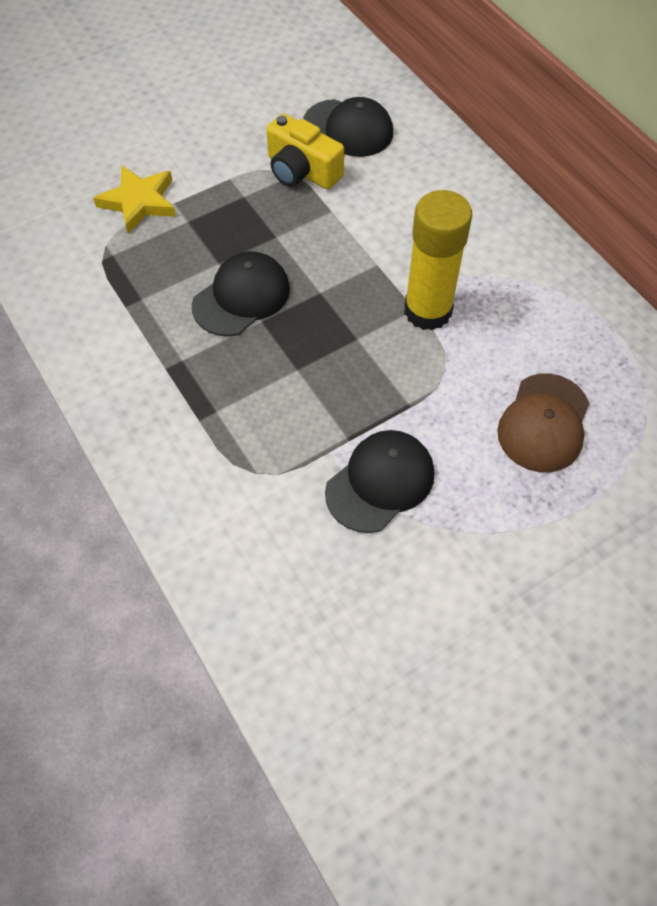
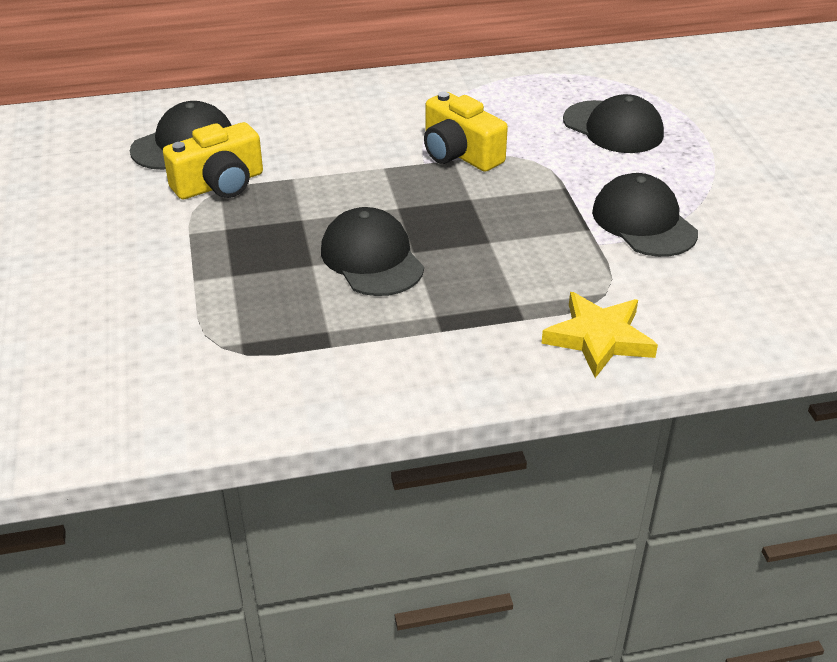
camera: 70 degrees left, 20 degrees down
(139, 202) = (170, 307): yellow star -> yellow star (599, 338)
(427, 311) = (459, 153): yellow glue stick -> yellow camera
(544, 423) = (613, 127): brown cap -> black cap

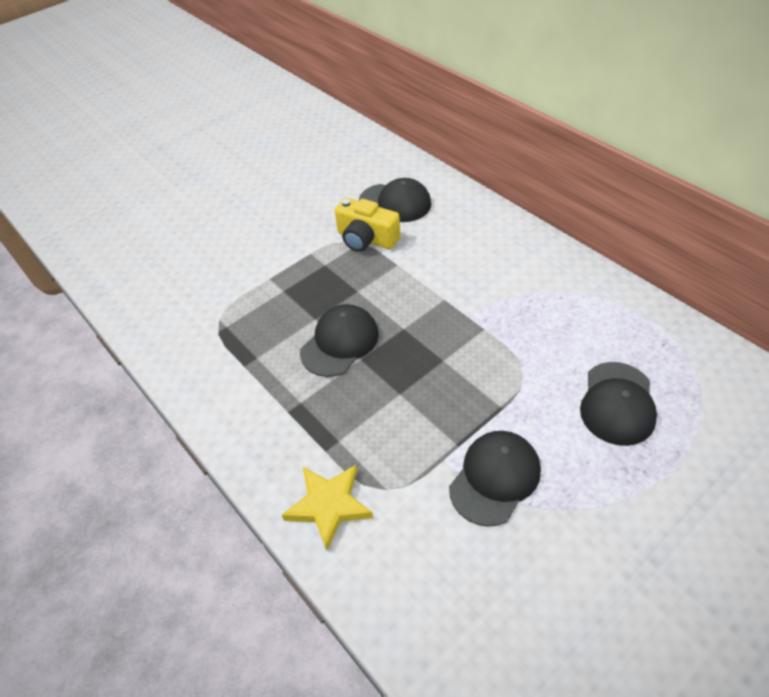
camera: 65 degrees right, 10 degrees up
(459, 153) = (495, 329): yellow camera -> none

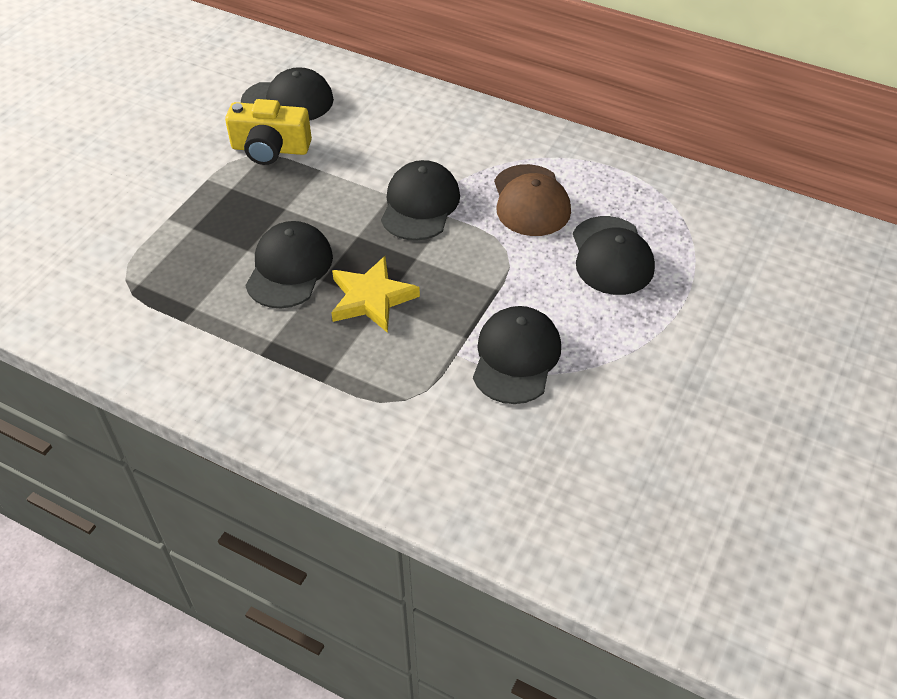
camera: 25 degrees left, 0 degrees up
(329, 505) = (351, 432): yellow star -> yellow star (372, 298)
(464, 313) = (420, 205): none -> black cap
(561, 332) = (530, 201): none -> brown cap

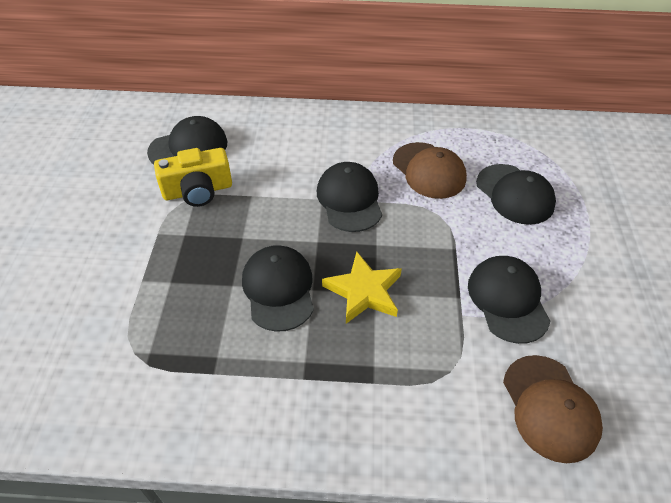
camera: 25 degrees left, 0 degrees up
(481, 467) = (550, 407): none -> brown cap

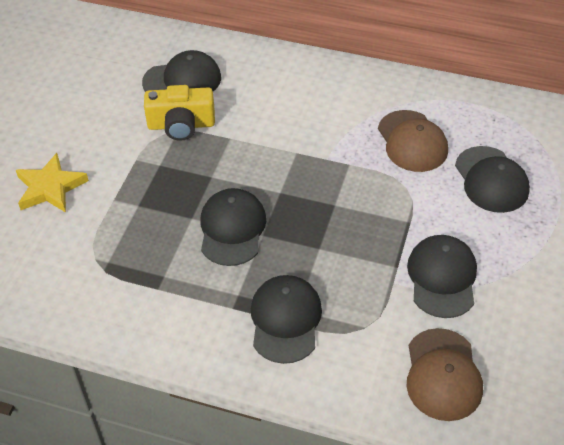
camera: 15 degrees right, 0 degrees up
(349, 199) = (323, 157): black cap -> black cap (285, 320)
(364, 291) = (309, 245): yellow star -> yellow star (50, 187)

